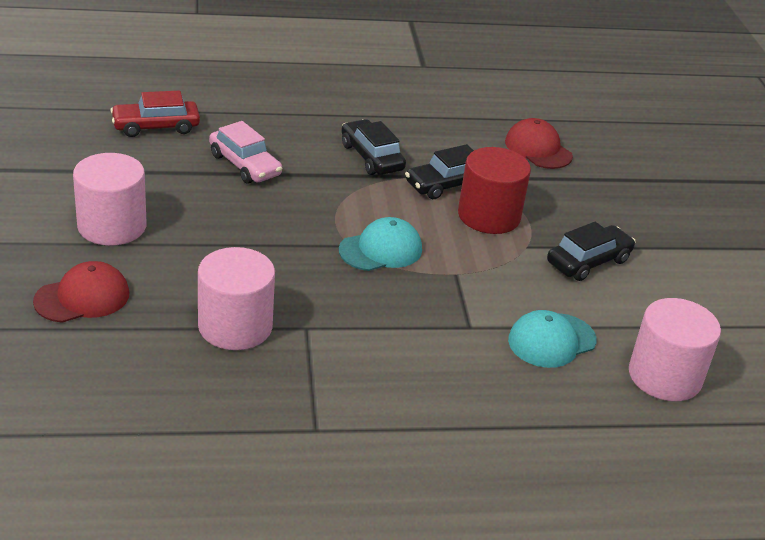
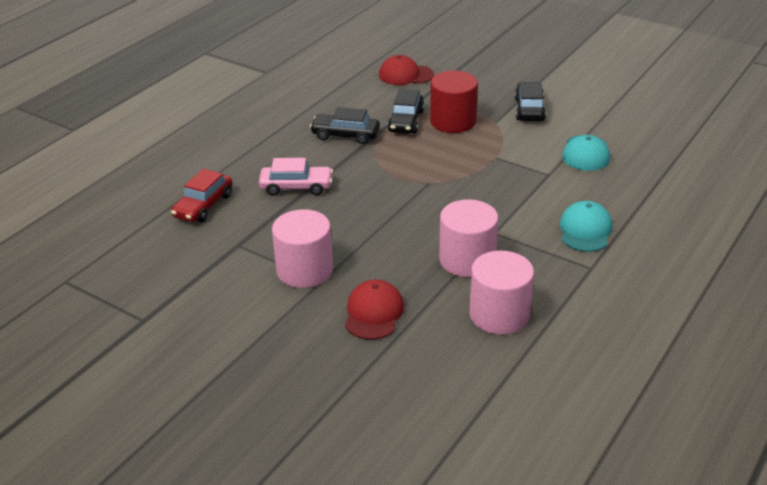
camera: 45 degrees left, 0 degrees up
(381, 250) = (446, 173): turquoise cap -> turquoise cap (585, 230)
(664, 376) = (646, 133): pink cylinder -> pink cylinder (499, 315)

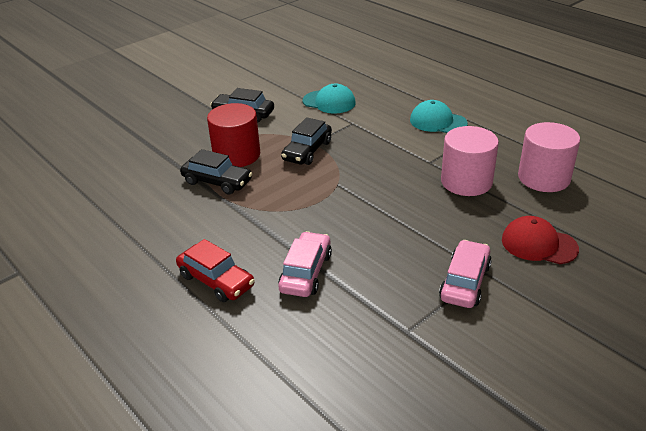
camera: 75 degrees left, 0 degrees up
(203, 206) = (313, 357): red car -> red car (216, 280)
(304, 270) = (465, 282): pink cylinder -> pink car
(345, 135) = (218, 224): black car -> black car (307, 151)
(405, 75) = (123, 169): red cap -> none

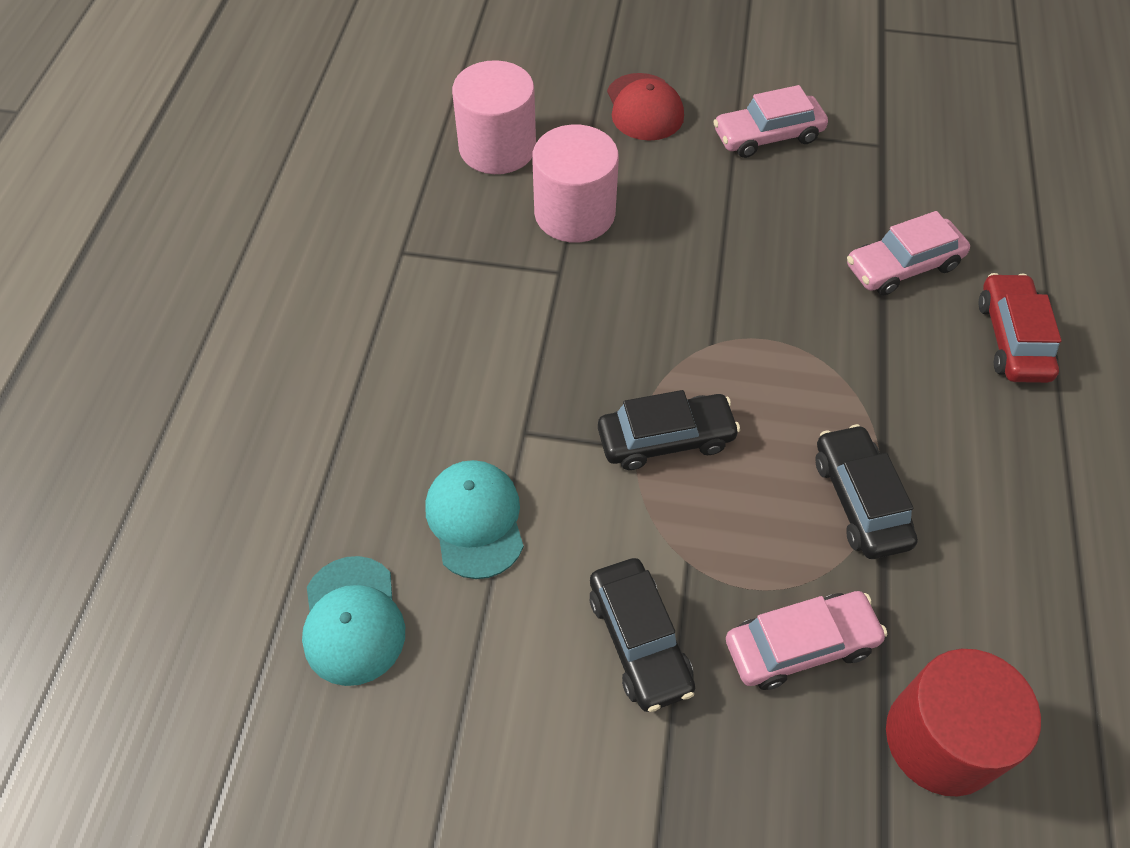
camera: 130 degrees left, 20 degrees up
(194, 141) = (800, 646): none -> pink car
(236, 155) = (771, 534): red cylinder -> red cylinder (941, 739)
(437, 122) = (427, 319): turquoise cap -> turquoise cap (353, 621)

